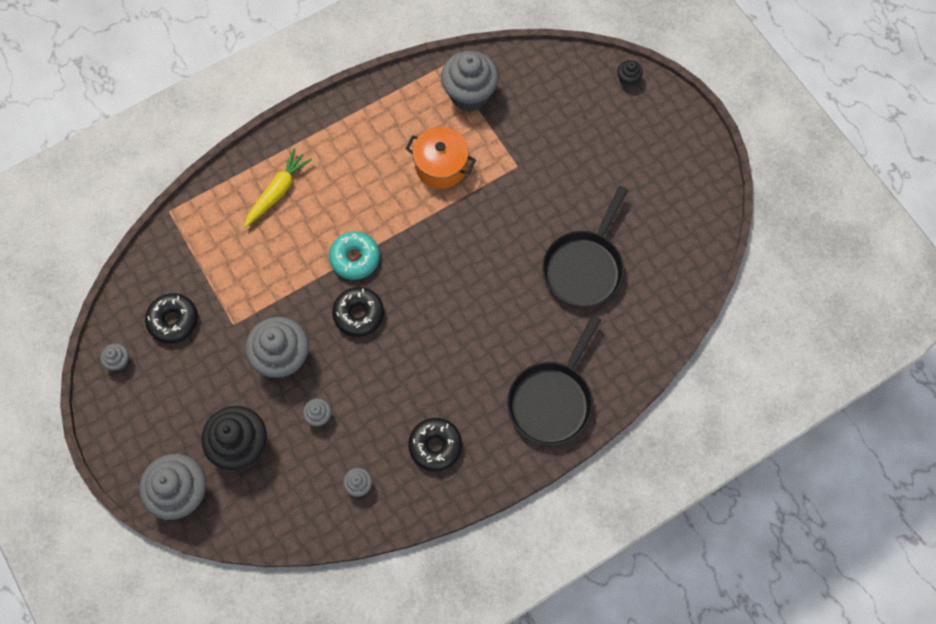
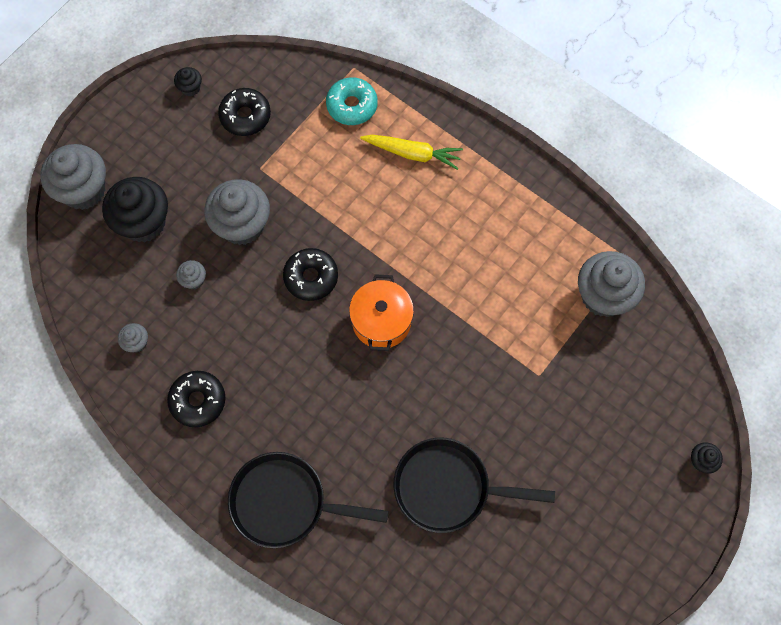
camera: 70 degrees right, 0 degrees up
(119, 361) = (190, 88): grey cupcake -> black cupcake
(355, 258) = (369, 251): turquoise donut -> turquoise donut (352, 106)
(441, 166) = (506, 297): orange pot -> orange pot (381, 321)

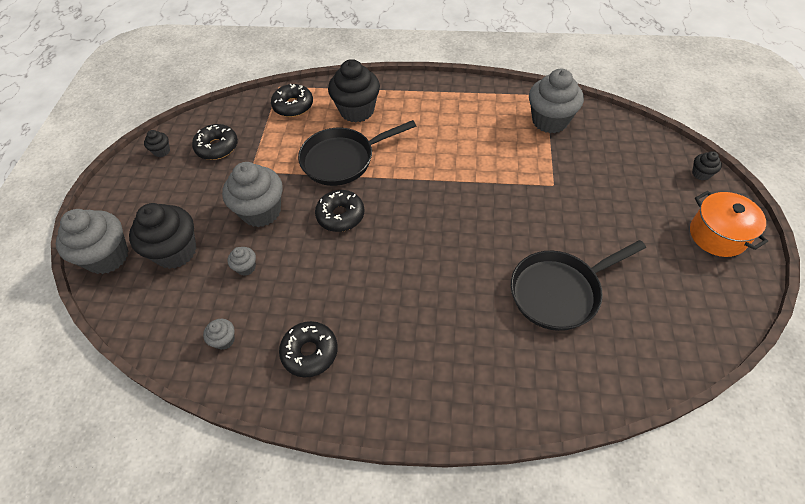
camera: 30 degrees left, 15 degrees down
(285, 502) = (443, 385): black pan -> black pan (342, 160)
(352, 106) = (293, 106): turquoise donut -> black donut
(381, 321) = (416, 214): orange pot -> orange pot (717, 235)
(412, 153) = (357, 110): yellow carrot -> black cupcake

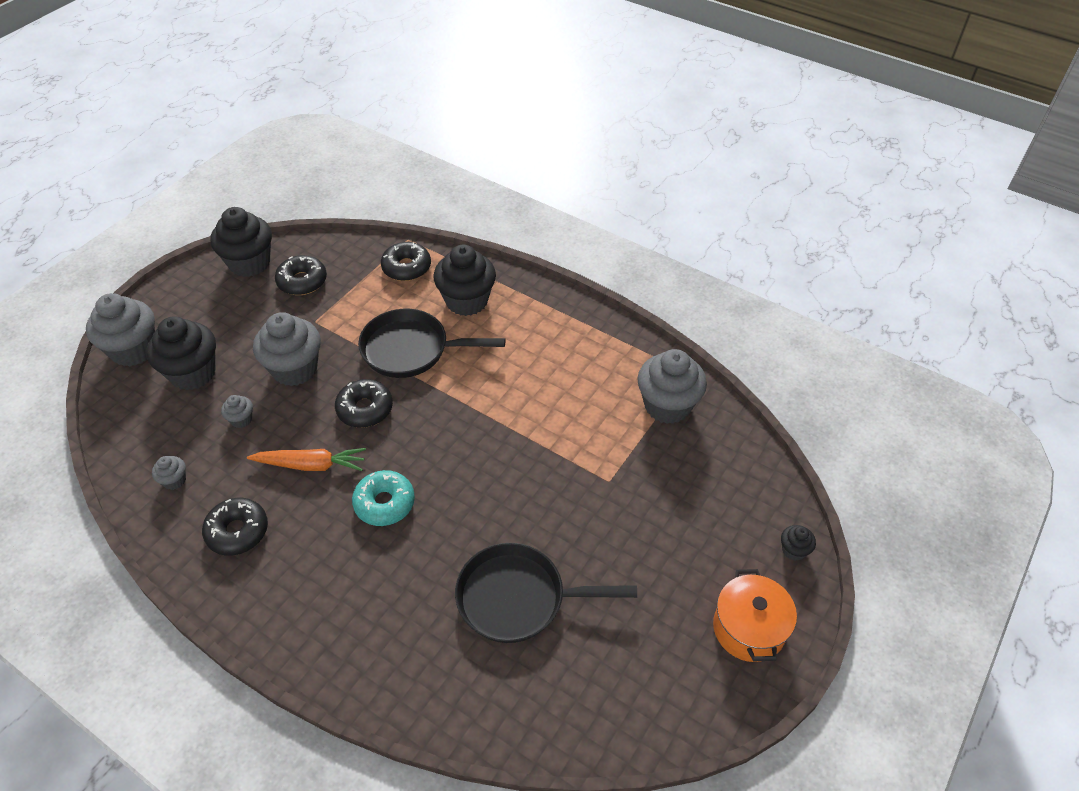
camera: 25 degrees right, 5 degrees down
(162, 151) = (249, 263): black cupcake -> black cupcake, size x2.22
(330, 274) = (311, 465): none -> orange carrot
(410, 274) = (384, 503): none -> turquoise donut

